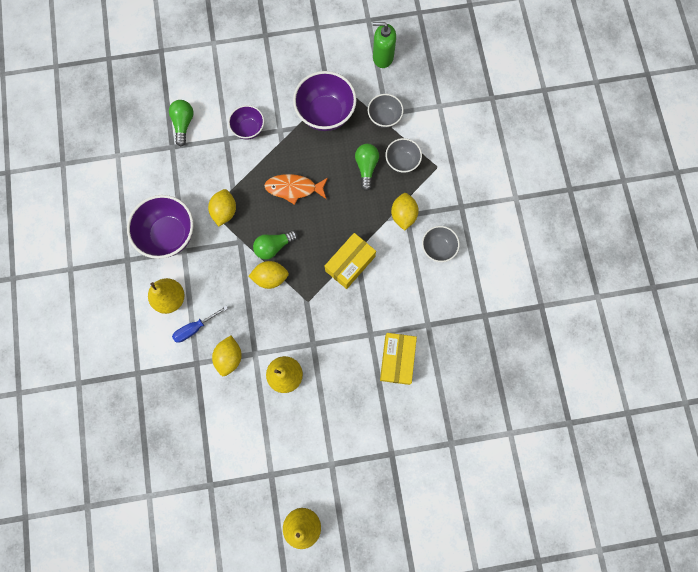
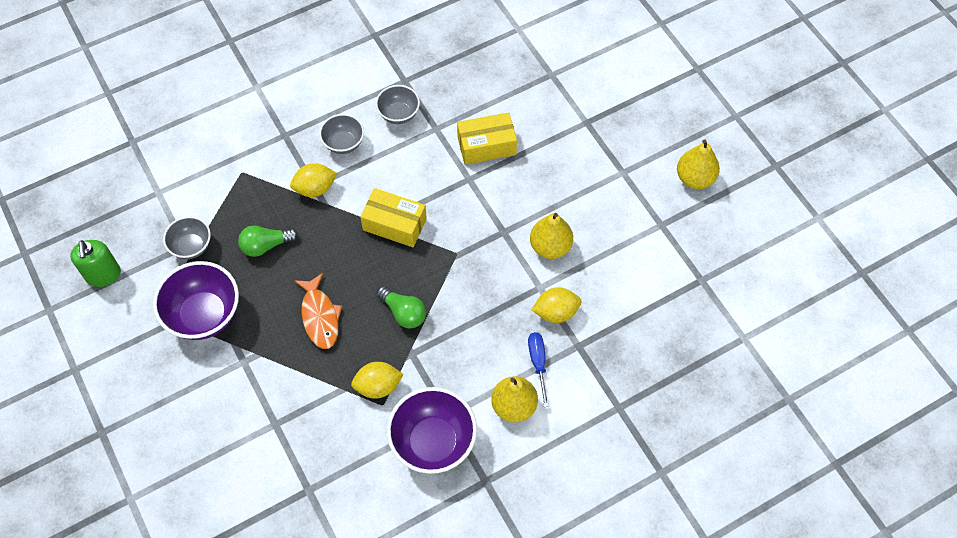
camera: 110 degrees left, 15 degrees down
(183, 124) = (270, 488): green light bulb -> none
(195, 328) = (538, 363): blue screwdriver -> blue screwdriver turned 135 degrees counterclockwise
(249, 129) = (253, 400): purple bowl -> none
(270, 277) = (443, 302): yellow lemon -> none
(402, 162) = (246, 210): grey bowl -> grey bowl (399, 114)

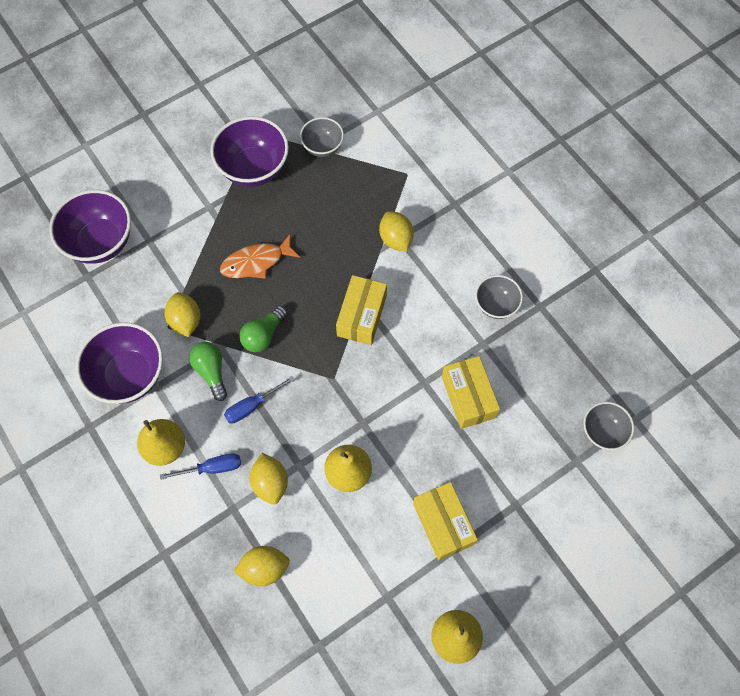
camera: 85 degrees right, 5 degrees up
(103, 275) = (289, 86): green soap dispenser -> none
(266, 245) = (328, 206): green light bulb -> green light bulb (211, 372)
(268, 476) = (101, 242): none -> purple bowl
(343, 143) = (452, 257): grey bowl -> grey bowl (603, 432)
(478, 326) = (252, 406): none -> blue screwdriver
(600, 177) = (443, 524): none -> yellow box
(634, 320) = (264, 568): none -> yellow lemon

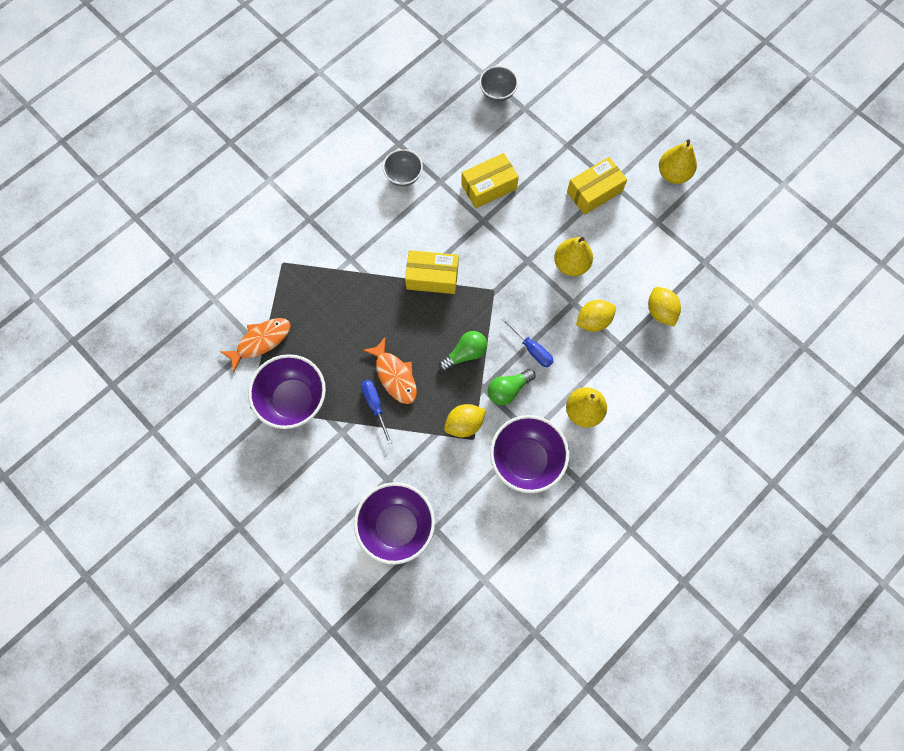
camera: 100 degrees left, 5 degrees up
(212, 468) = (592, 369): blue screwdriver -> blue screwdriver (375, 406)
(263, 335) = (465, 354): green light bulb -> green light bulb turned 60 degrees counterclockwise
(322, 147) = (261, 341): grey bowl -> orange fish
(396, 239) = (352, 262): yellow lemon -> none

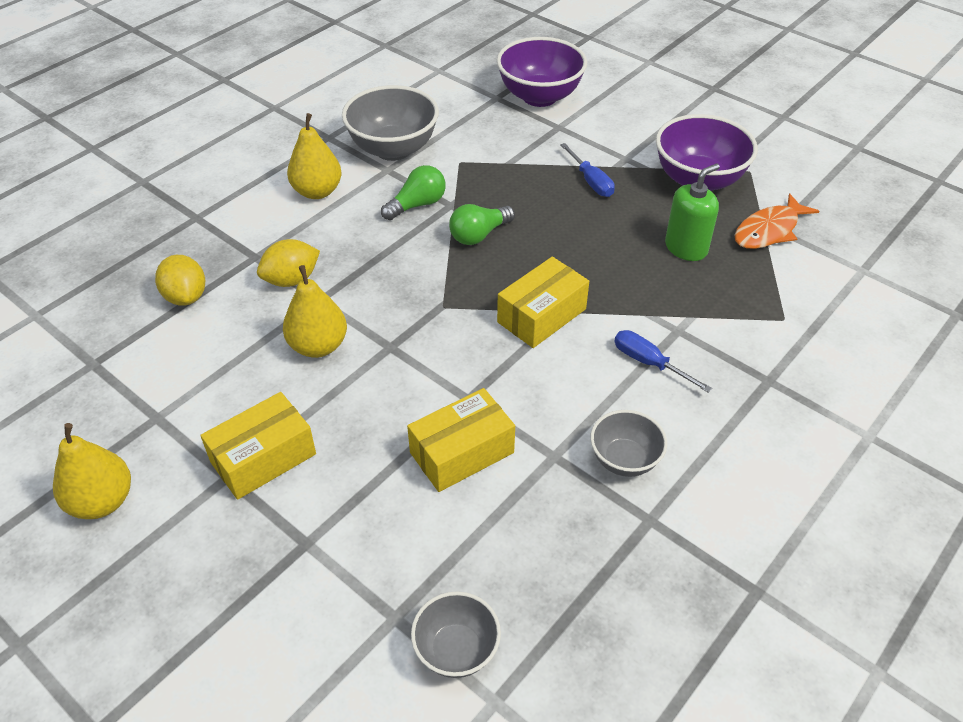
camera: 175 degrees right, 25 degrees down
(324, 329) = (686, 248): none -> green soap dispenser
(394, 375) = (572, 209): orange fish -> none
(432, 277) = (542, 315): yellow box -> yellow box turned 45 degrees counterclockwise
(464, 424) = (472, 173): yellow lemon -> none
(526, 460) = (393, 149): purple bowl -> grey bowl
(532, 349) = (384, 245): blue screwdriver -> blue screwdriver (649, 363)

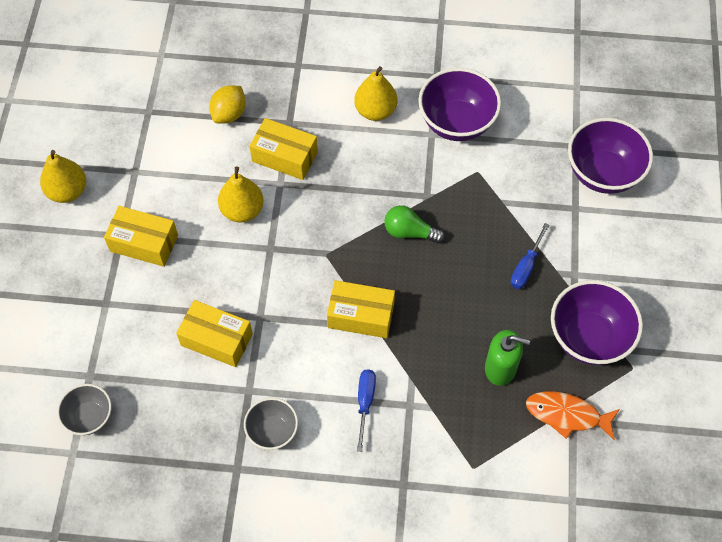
camera: 55 degrees right, 15 degrees up
(291, 280) = (284, 157): yellow lemon -> yellow box
(393, 149) = (456, 122): grey bowl -> purple bowl
(417, 205) = (410, 176): green light bulb -> none

